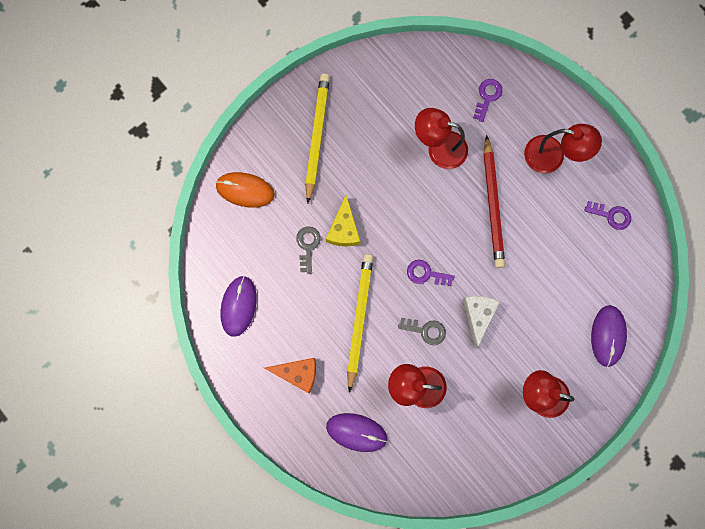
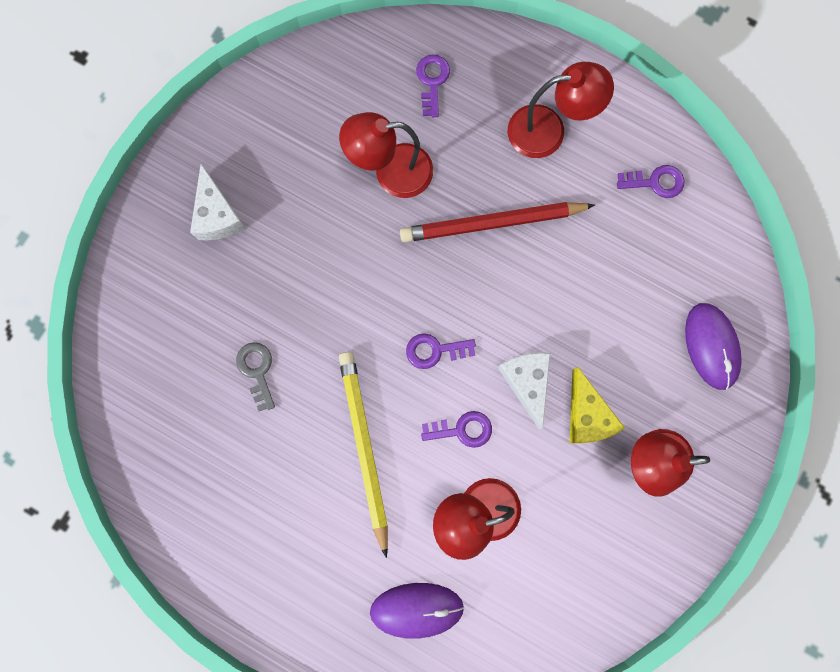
camera: 20 degrees left, 0 degrees up
(238, 306) = (188, 491): purple mouse -> none
(245, 190) = (142, 324): orange mouse -> none
(297, 373) = (304, 556): orange cheese -> none
(317, 136) = (217, 215): yellow pencil -> white cheese
(344, 229) = (299, 329): yellow cheese -> yellow cheese (587, 415)
(426, 330) = (462, 429): grey key -> purple key
(493, 205) = (492, 223): red pencil -> red pencil turned 105 degrees clockwise

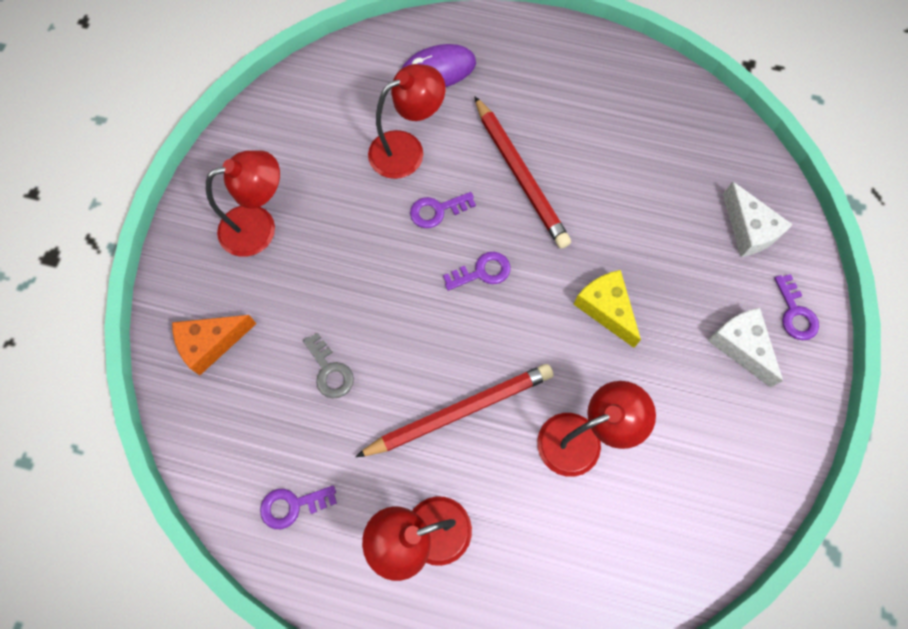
camera: 165 degrees right, 10 degrees down
(257, 371) = (640, 214): grey key -> grey key (330, 371)
(364, 447) = (520, 175): yellow pencil -> red pencil
(432, 81) = (572, 561): purple key -> purple key (795, 313)
(526, 382) = (387, 265): white cheese -> white cheese (748, 230)
(587, 415) = (324, 250): yellow cheese -> yellow cheese (605, 309)
(711, 346) = (211, 343): purple mouse -> orange cheese

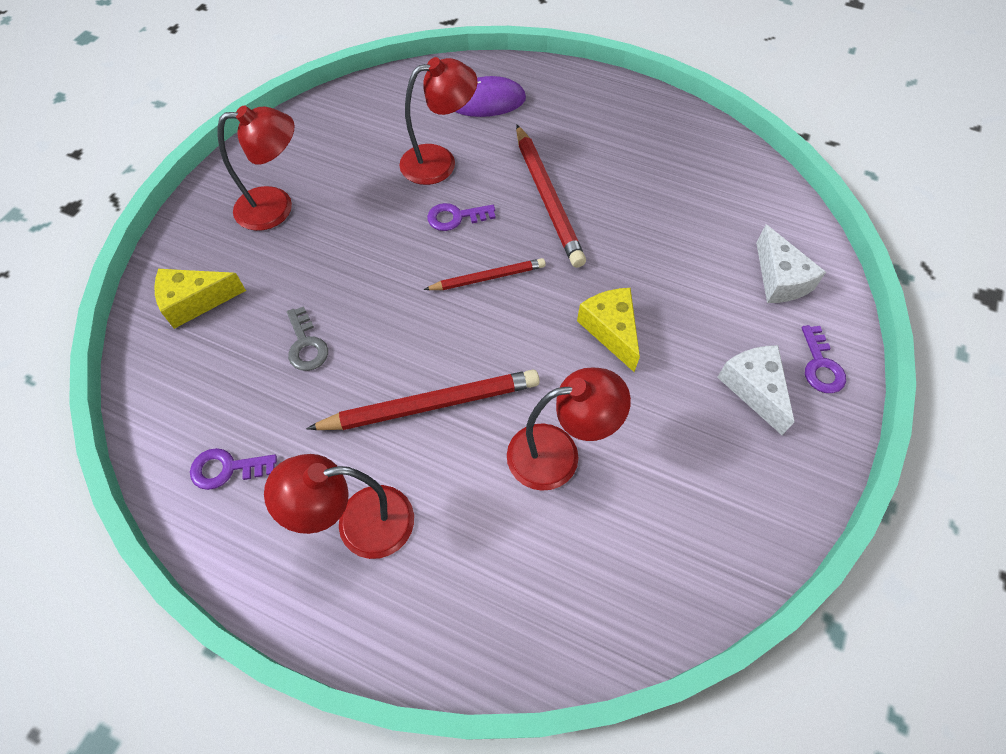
camera: 10 degrees right, 10 degrees down
(211, 343) = (195, 302): orange cheese -> yellow cheese
(482, 272) = (488, 277): purple key -> red pencil

